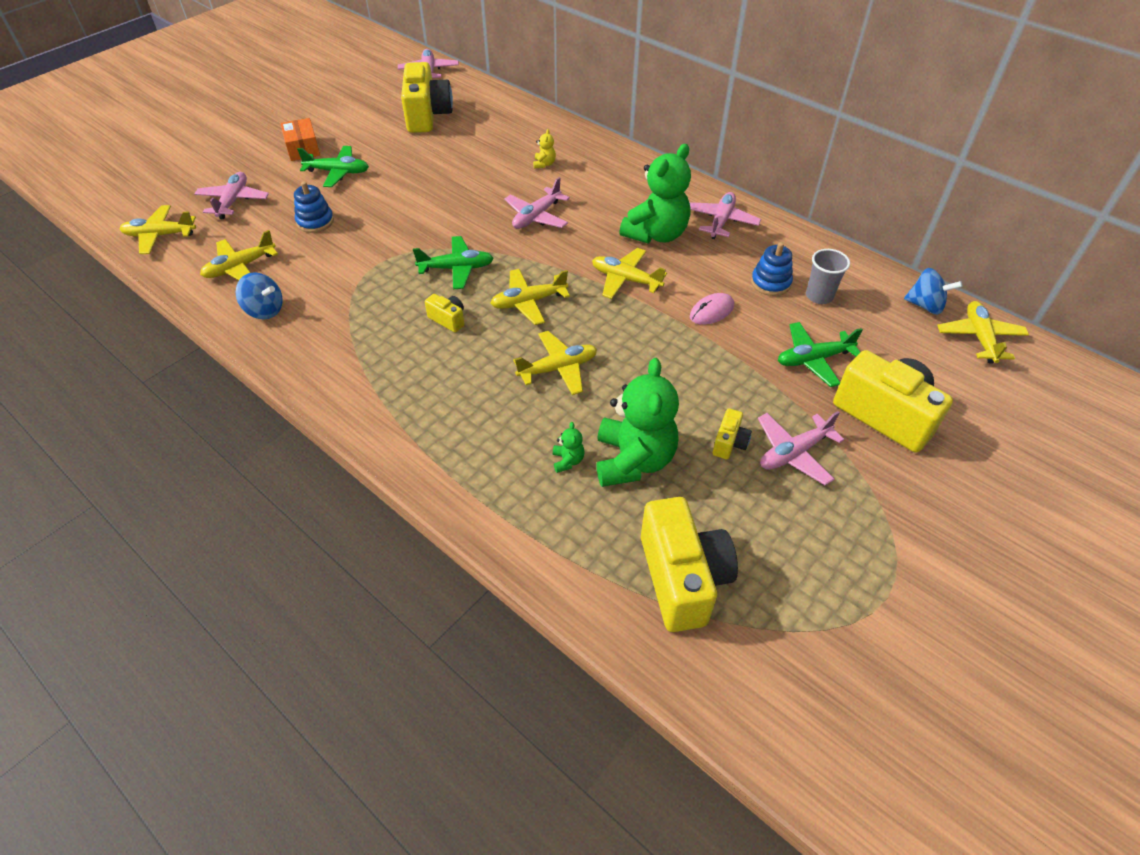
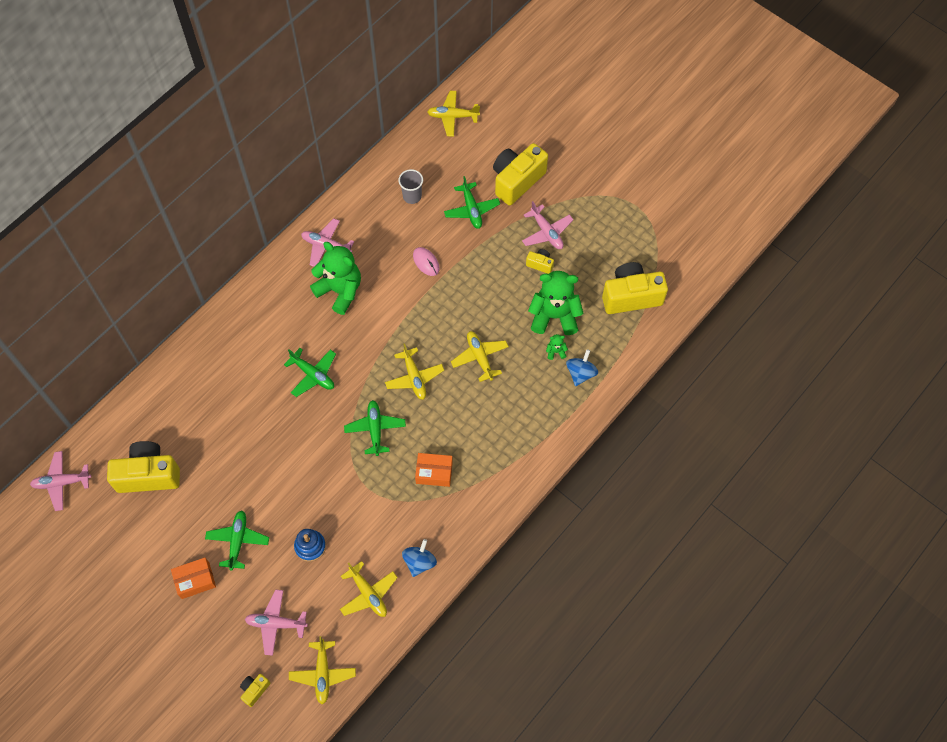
camera: 90 degrees left, 15 degrees up
(385, 322) = (434, 472): none -> orange box
(448, 319) = (432, 430): yellow camera -> yellow camera (255, 690)
(536, 216) = (313, 375): pink plane -> green plane
(544, 164) = (239, 370): yellow teddy bear -> none
(625, 279) = (391, 313): yellow plane -> none
(770, 283) = (397, 223): blue stacking toy -> none
(925, 305) = (422, 138): blue spinning top -> blue spinning top (580, 373)

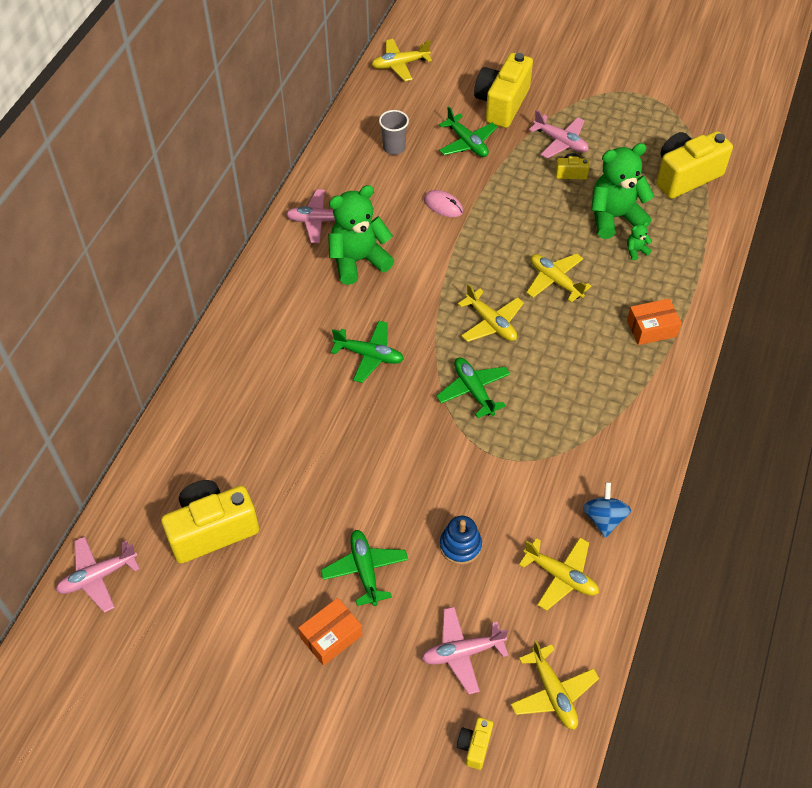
camera: 20 degrees left, 10 degrees down
(340, 291) = (358, 260): green teddy bear -> green teddy bear turned 45 degrees counterclockwise
(434, 472) = (568, 415): orange box -> orange box (651, 328)
(580, 373) = (675, 264): blue spinning top -> none

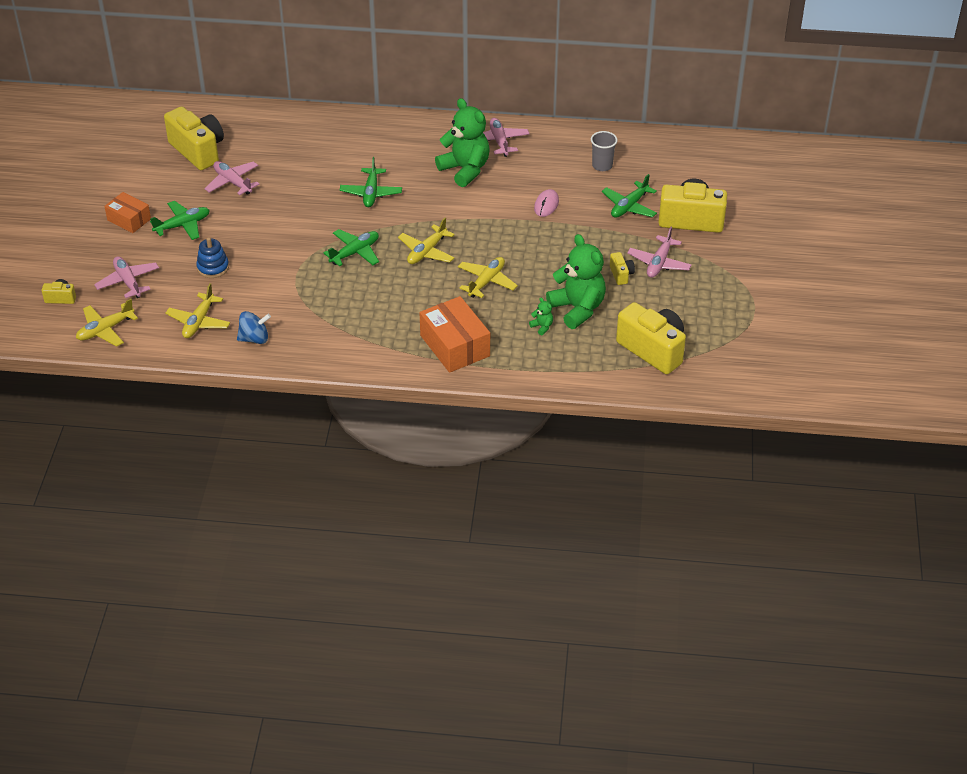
camera: 75 degrees right, 10 degrees down
(98, 576) = (152, 112): pink plane -> pink plane (233, 182)
(400, 64) = (710, 150): yellow plane -> none
(651, 328) = (455, 346): orange box -> orange box, size x1.62

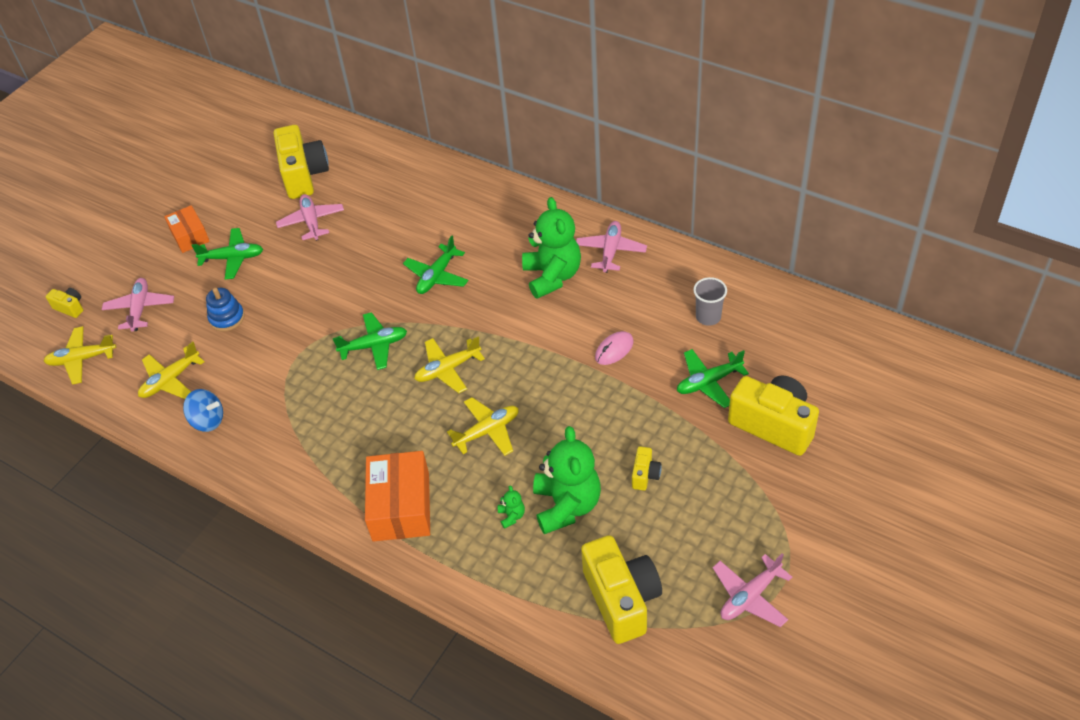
camera: 30 degrees right, 5 degrees up
(659, 263) = (700, 474): pink plane -> pink plane (750, 596)

